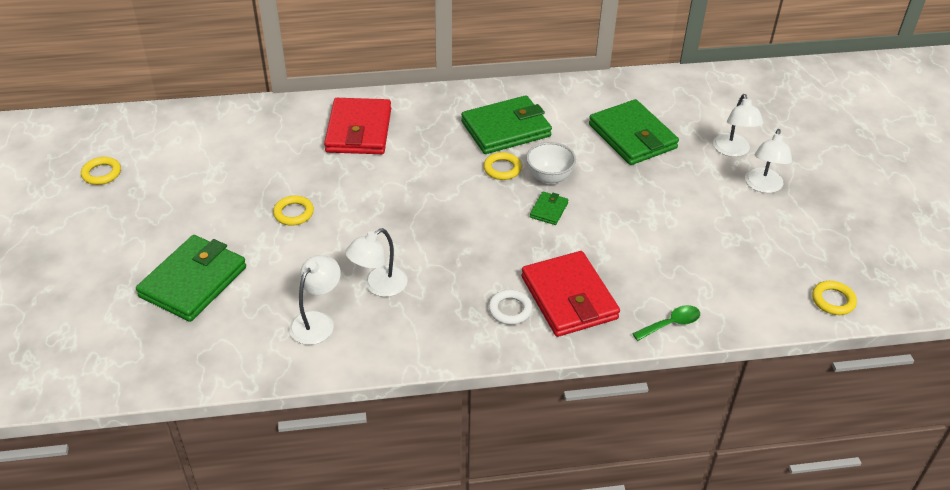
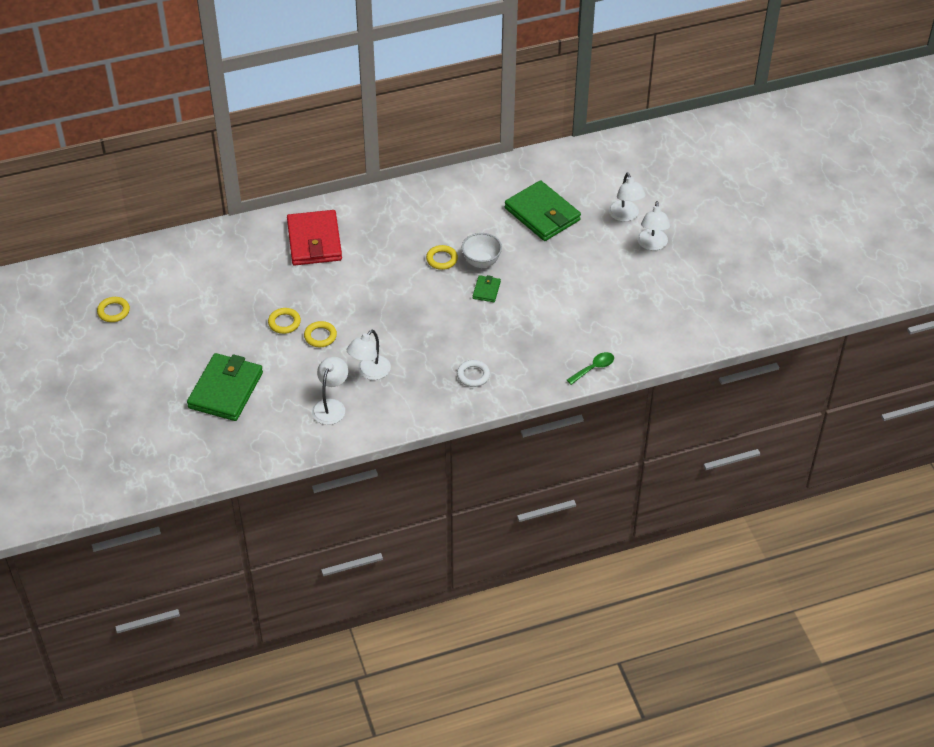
camera: 10 degrees left, 5 degrees up
(506, 129) = (437, 222): green wallet -> none
(569, 298) = (515, 359): red wallet -> none
(833, 300) = (710, 332): yellow ring -> yellow ring (320, 336)

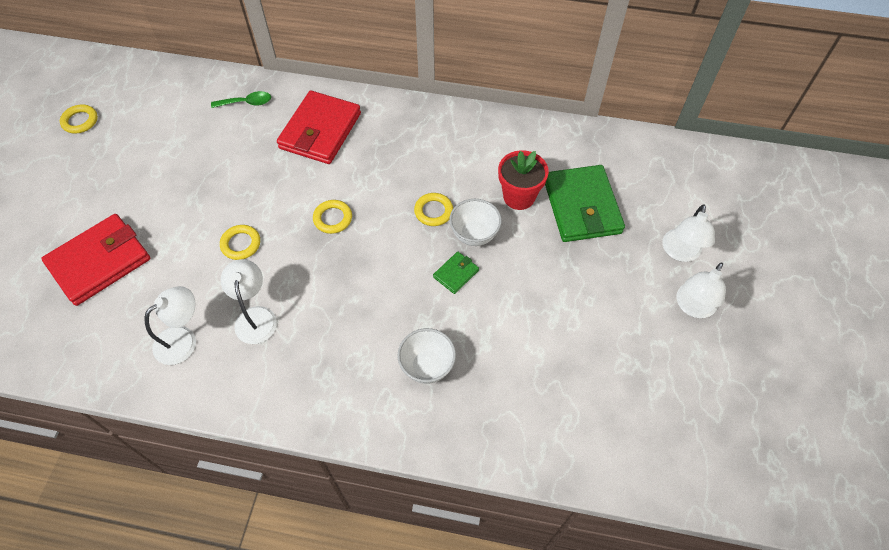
camera: 30 degrees right, 10 degrees up
(226, 390) = (100, 262): green wallet -> red wallet
(284, 322) = (219, 210): yellow ring -> yellow ring (333, 218)
(369, 372) = (255, 316): white lamp -> white lamp turned 105 degrees clockwise
(473, 375) = (363, 382): white ring -> none
(494, 226) = (519, 197): none -> red flower pot
(507, 349) = (427, 366): none -> white bowl
(594, 368) = (514, 451): green spoon -> green spoon (247, 103)

